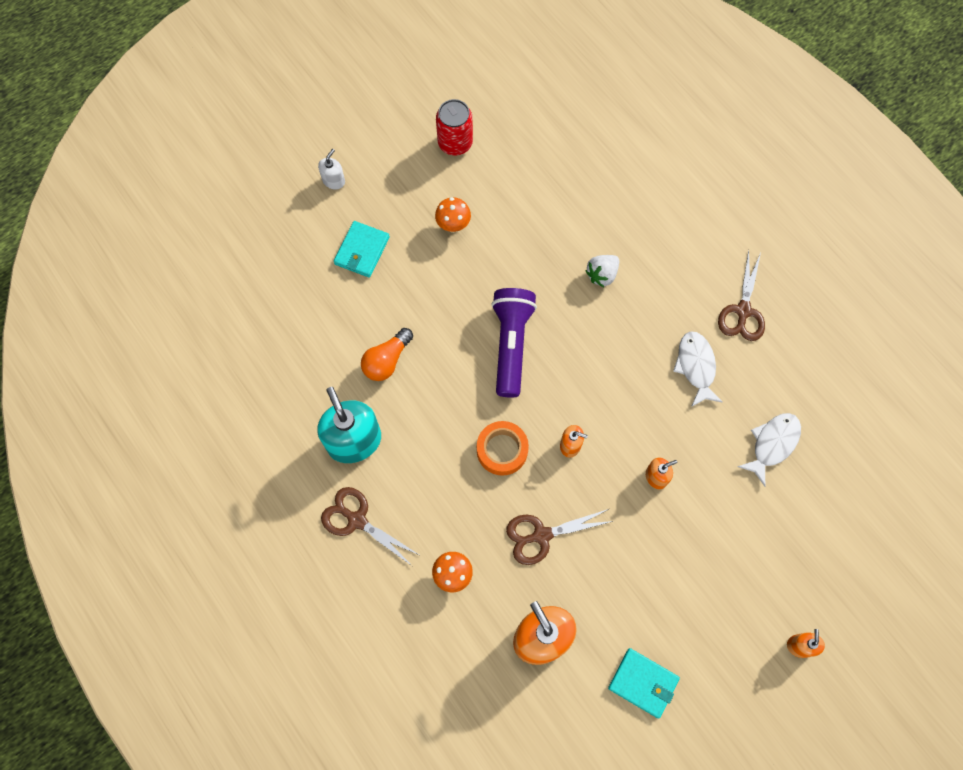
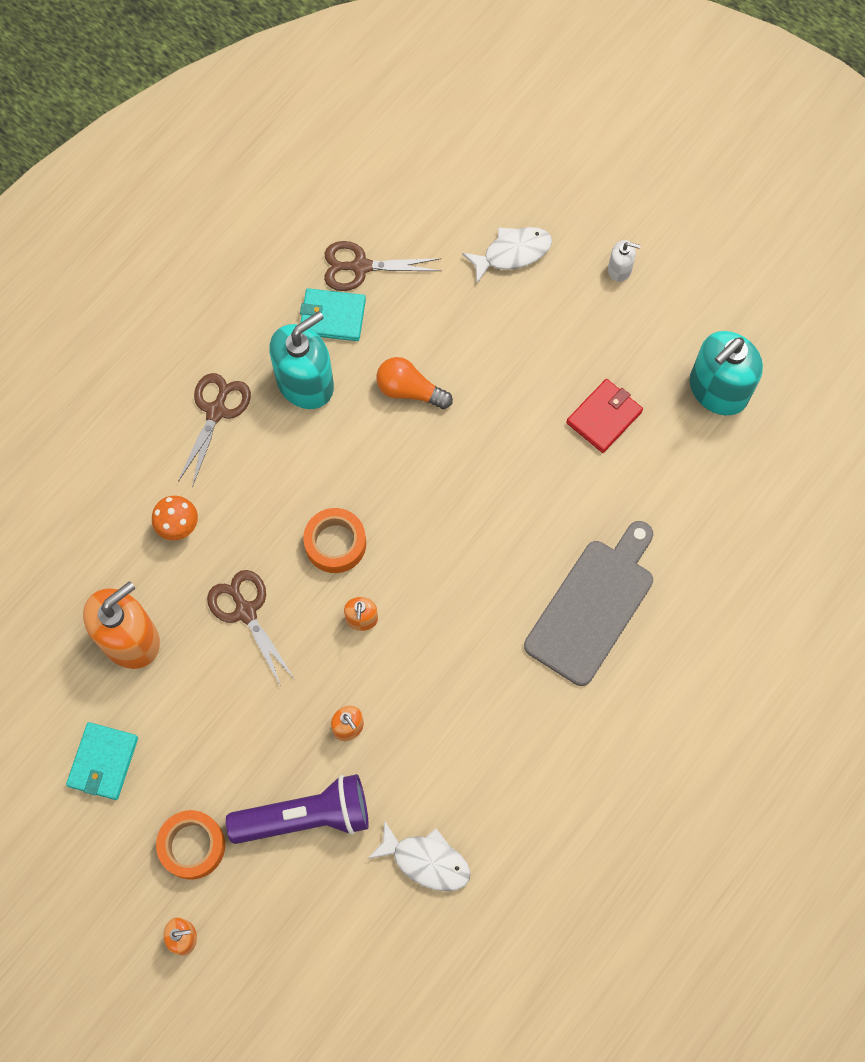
camera: 75 degrees right, 0 degrees up
(362, 251) = (538, 325): turquoise wallet -> turquoise wallet (332, 317)
(453, 225) = (604, 417): orange mushroom -> red wallet
(455, 143) = (718, 390): red can -> turquoise soap dispenser
(511, 344) = (469, 521): purple flashlight -> purple flashlight (306, 816)
(602, 275) = (593, 606): white strawberry -> grey cutting board
(696, 367) = (503, 746): white fish -> white fish (512, 253)
(728, 622) = (192, 846): none -> orange tape
(743, 311) = (596, 791): brown scissors -> brown scissors (360, 267)

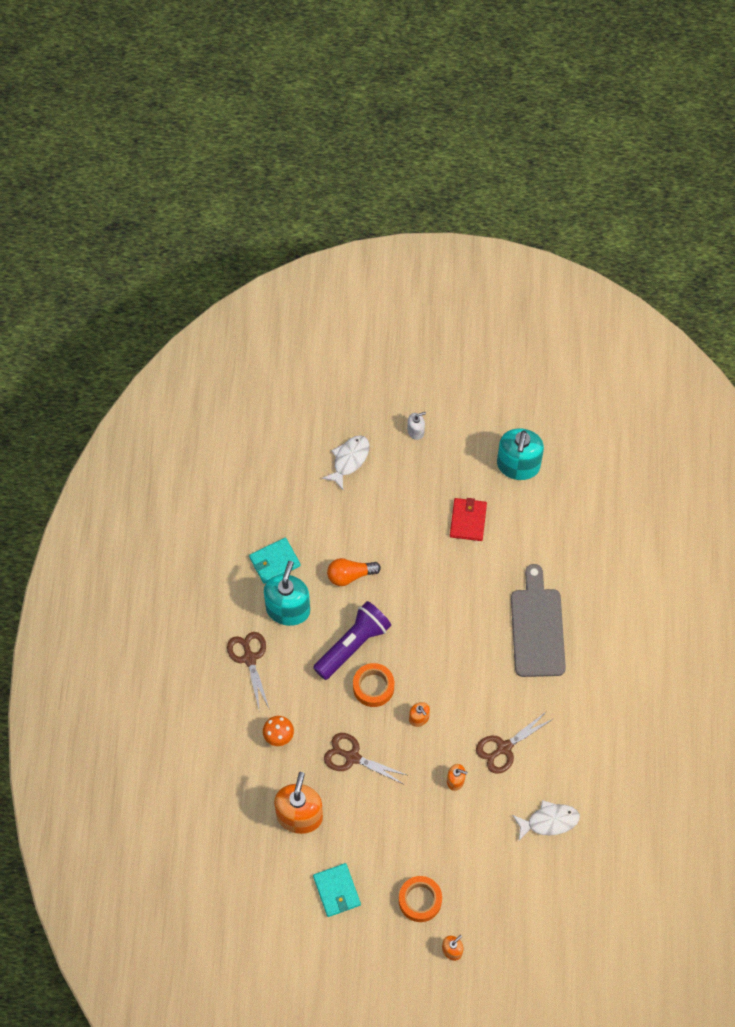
camera: 35 degrees left, 5 degrees down
(306, 816) = (469, 842): purple flashlight -> purple flashlight (353, 644)
(360, 267) = (269, 522): brown scissors -> brown scissors (504, 748)

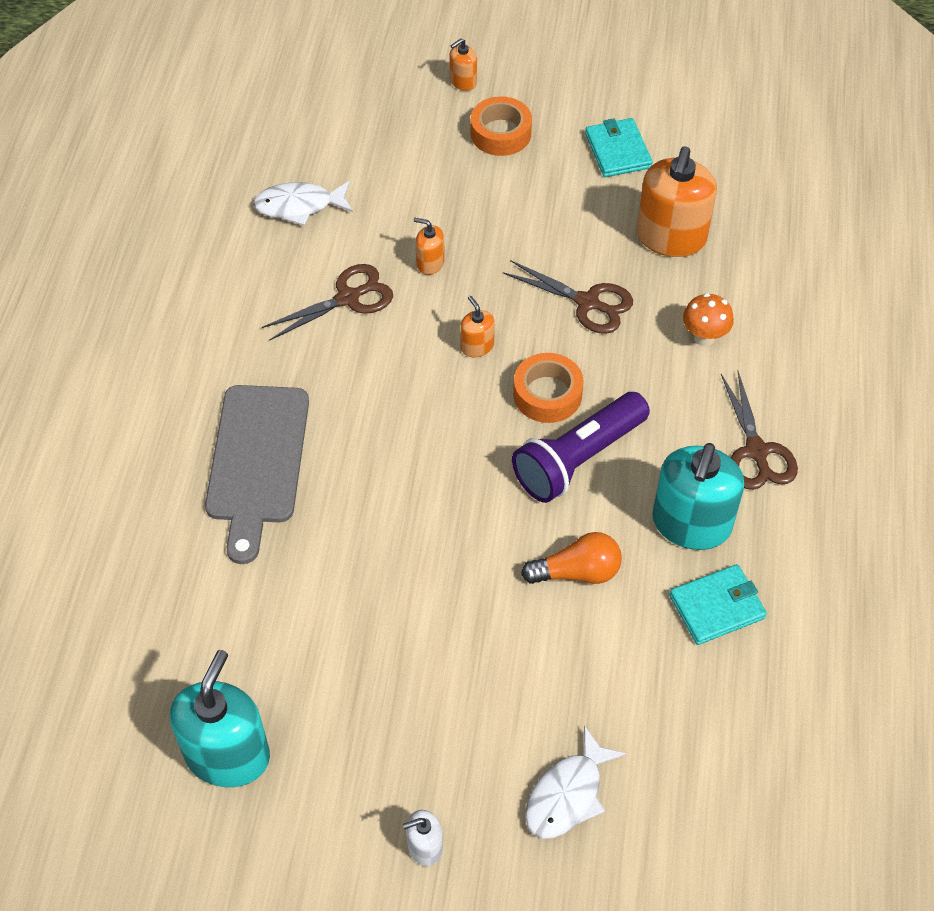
camera: 175 degrees left, 10 degrees down
(468, 520) = (346, 653): red wallet -> none

